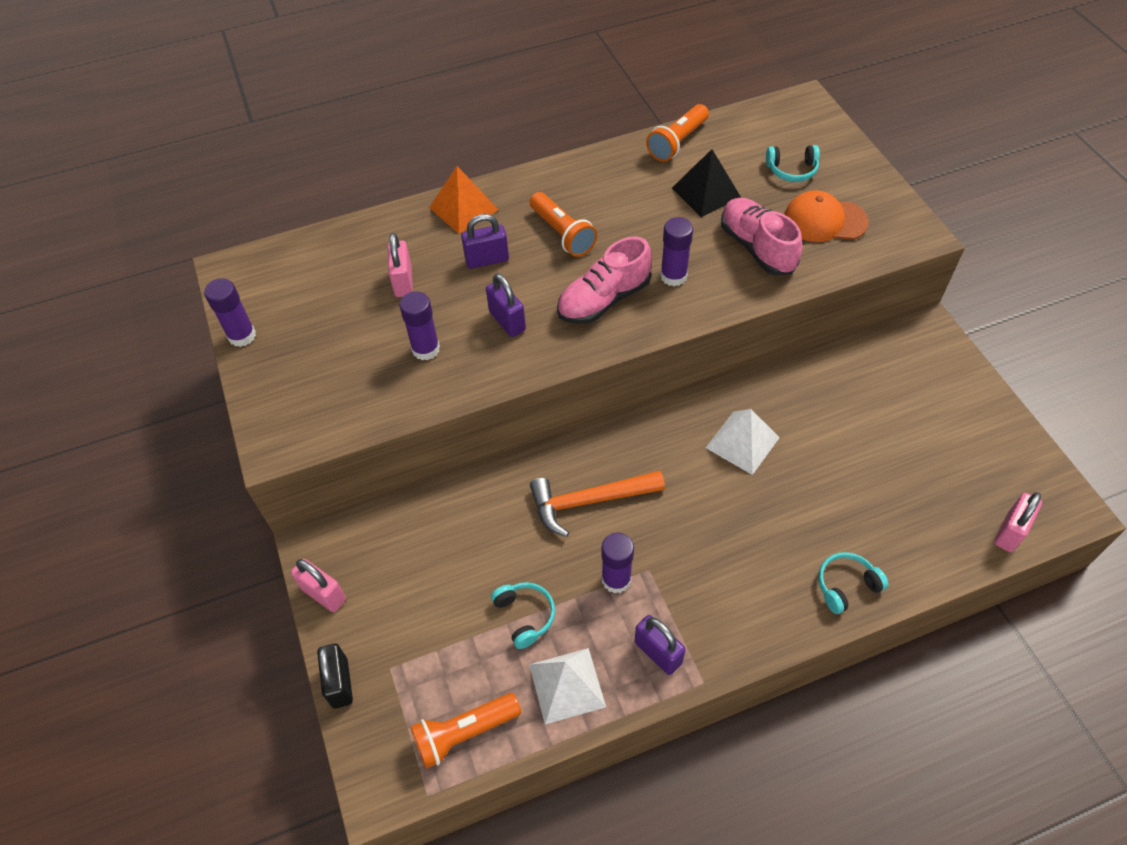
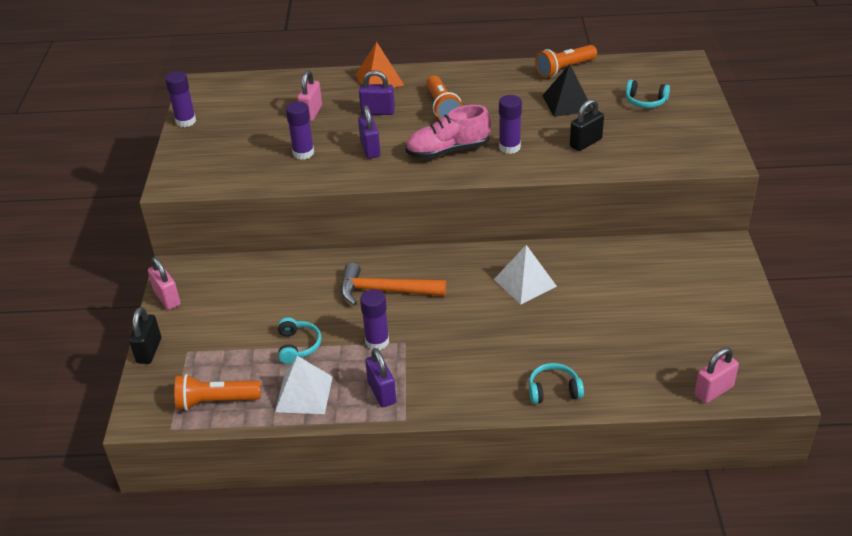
camera: 20 degrees right, 15 degrees down
(757, 247) = (585, 143): pink shoe -> black padlock
(824, 220) = (651, 137): orange cap -> none

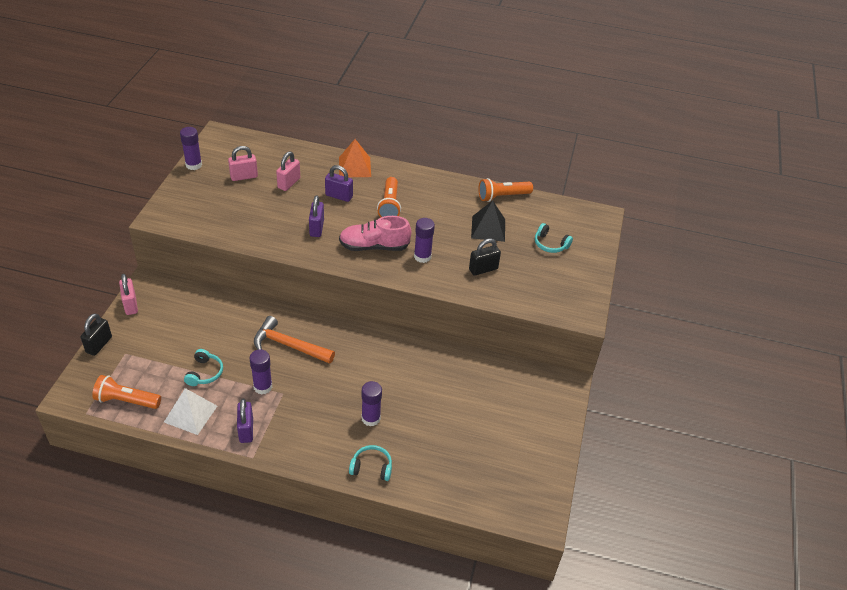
camera: 10 degrees right, 5 degrees up
(303, 153) = (265, 218): purple glue stick -> purple glue stick (371, 418)
(525, 282) = (396, 369): white pyramid -> none
(713, 391) = (491, 506): pink padlock -> pink padlock (244, 176)

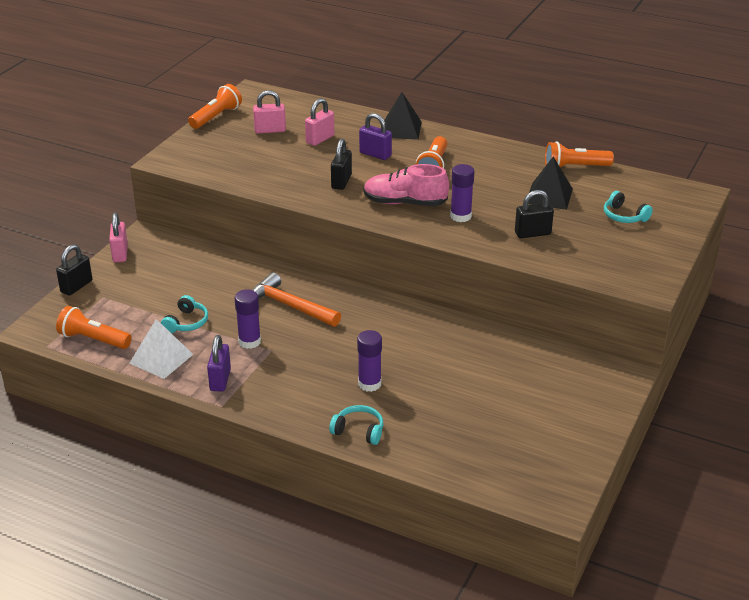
camera: 15 degrees right, 10 degrees down
(193, 165) = (216, 117): purple glue stick -> orange flashlight
(316, 228) = (341, 182): purple padlock -> black padlock
(354, 167) = (401, 129): orange pyramid -> black pyramid

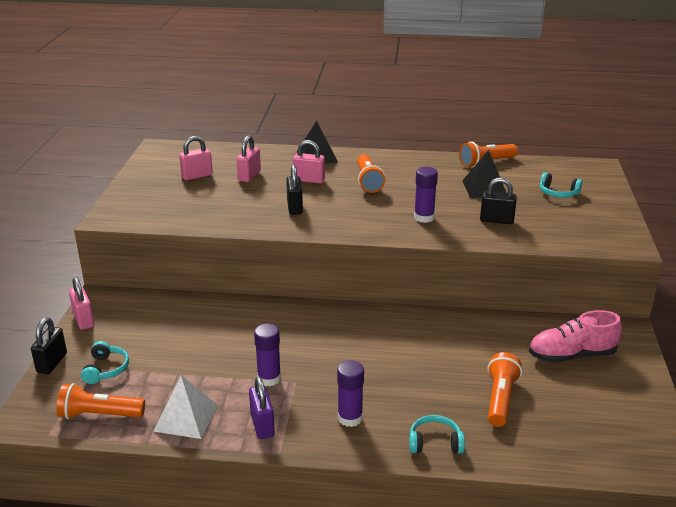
camera: 20 degrees left, 5 degrees down
(186, 322) = (192, 374): turquoise headphones -> turquoise headphones (106, 369)
(216, 117) = (137, 172): orange flashlight -> orange flashlight (500, 399)
(289, 306) = (287, 335): orange hammer -> none
(369, 384) = (413, 392): purple glue stick -> purple glue stick (350, 418)
(375, 154) = (309, 180): purple padlock -> pink padlock
(404, 203) = (366, 215): pink shoe -> pink shoe (571, 355)
(532, 233) = (496, 220): black padlock -> black padlock turned 45 degrees clockwise

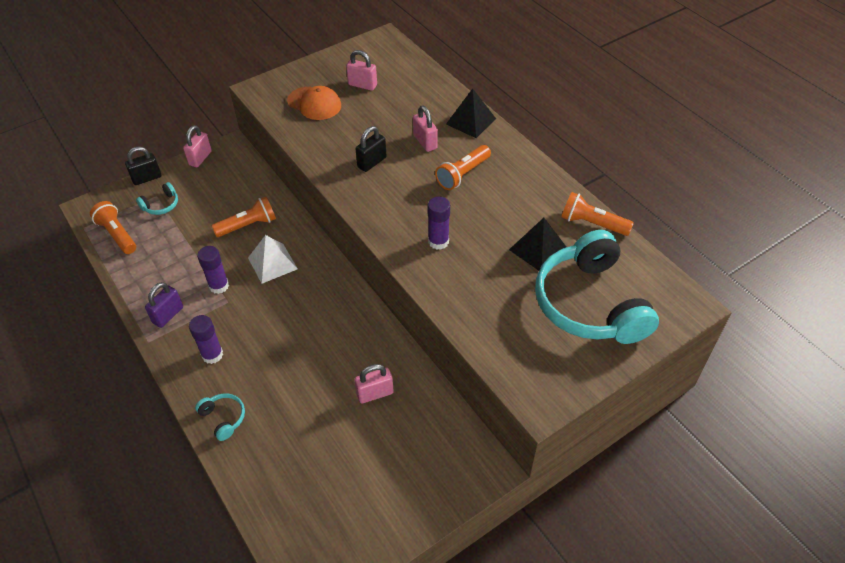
camera: 50 degrees right, 20 degrees up
(179, 202) = (314, 103): none -> orange cap
(186, 418) = (146, 274): white pyramid -> white pyramid (272, 263)
(249, 176) = (394, 109): pink padlock -> pink padlock (375, 393)
(496, 220) = (485, 288): black padlock -> none
(500, 399) = (308, 429): orange flashlight -> orange flashlight (248, 225)
(558, 193) = (590, 303): turquoise headphones -> turquoise headphones, size x2.50
(571, 355) = (410, 447): pink shoe -> none

